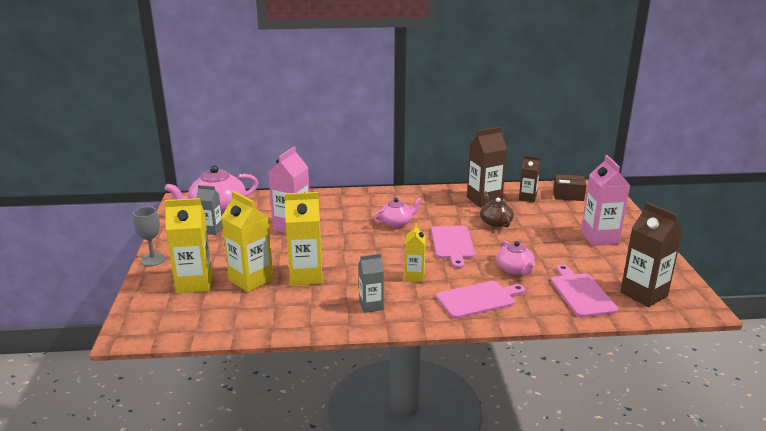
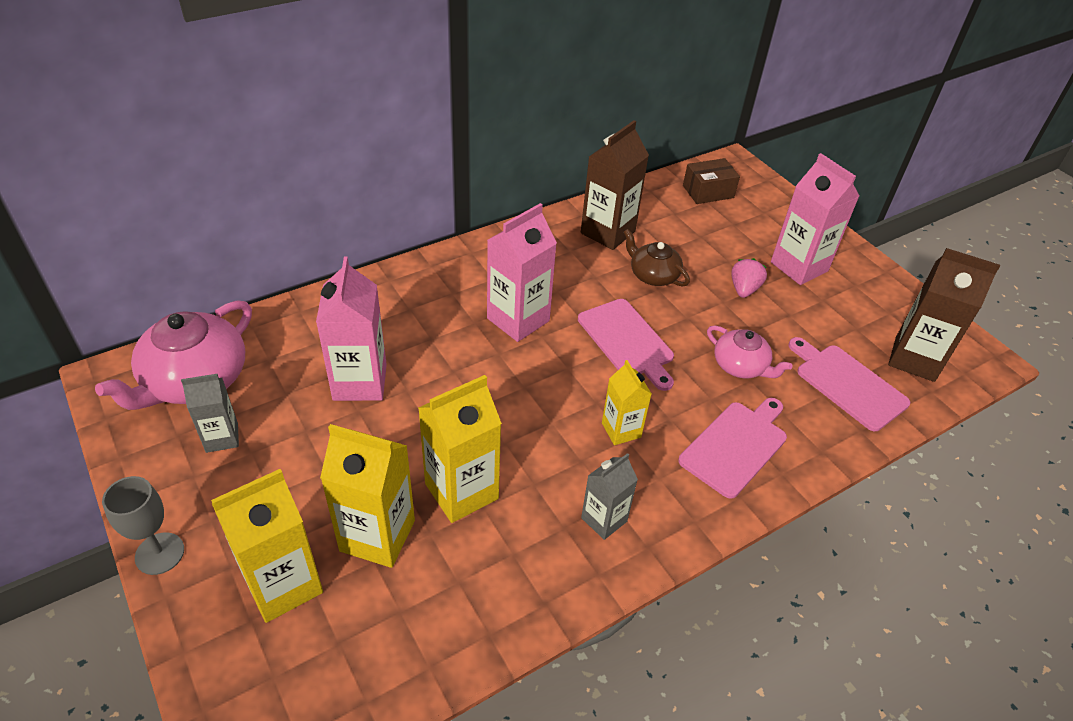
camera: 30 degrees left, 20 degrees up
(396, 223) = (518, 319): pink teapot -> pink carton
(527, 198) = (661, 211): brown carton -> none
(550, 239) = (744, 289): none -> pink strawberry

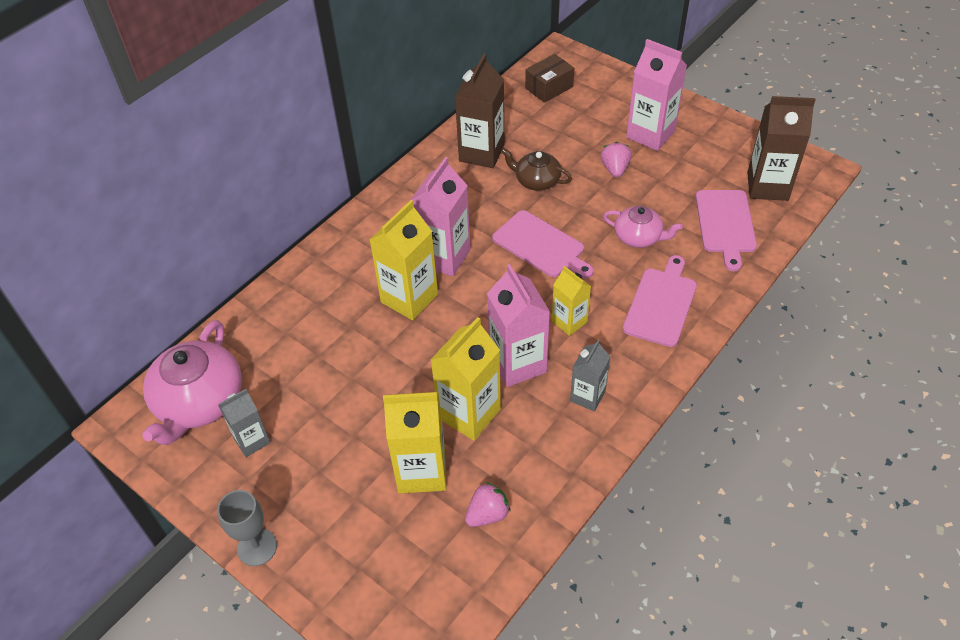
camera: 15 degrees left, 5 degrees up
(283, 584) = (369, 533): yellow carton -> yellow carton (409, 298)
(360, 382) = (340, 355): pink carton -> pink carton (517, 363)
(424, 614) = (487, 514): none -> pink strawberry
(847, 384) = (725, 224): pink cutting board -> pink cutting board turned 120 degrees counterclockwise

